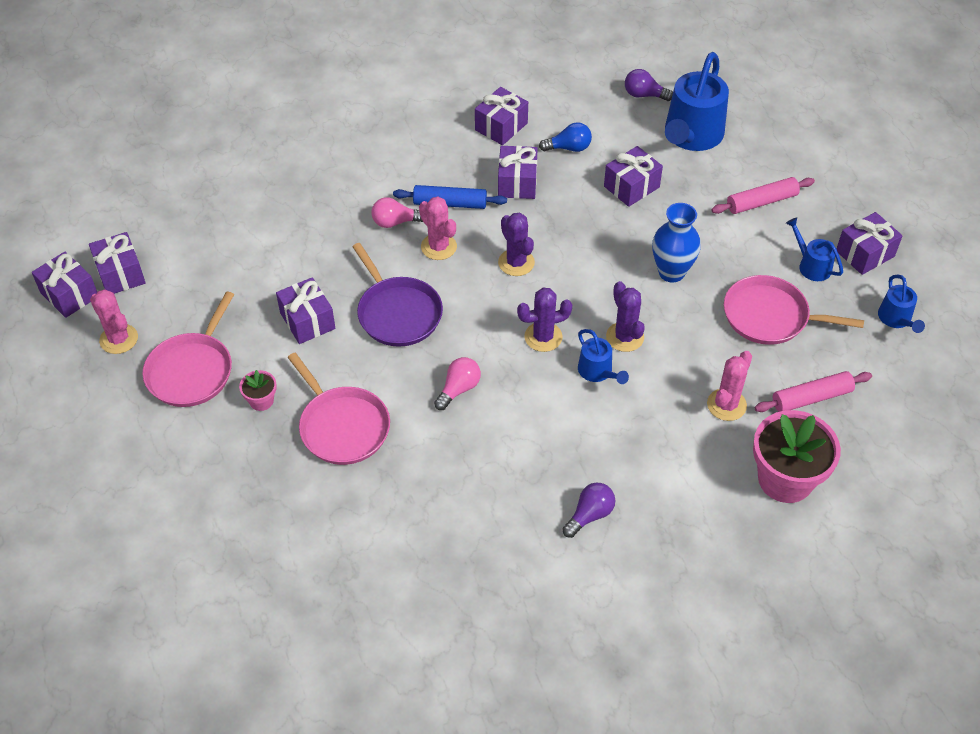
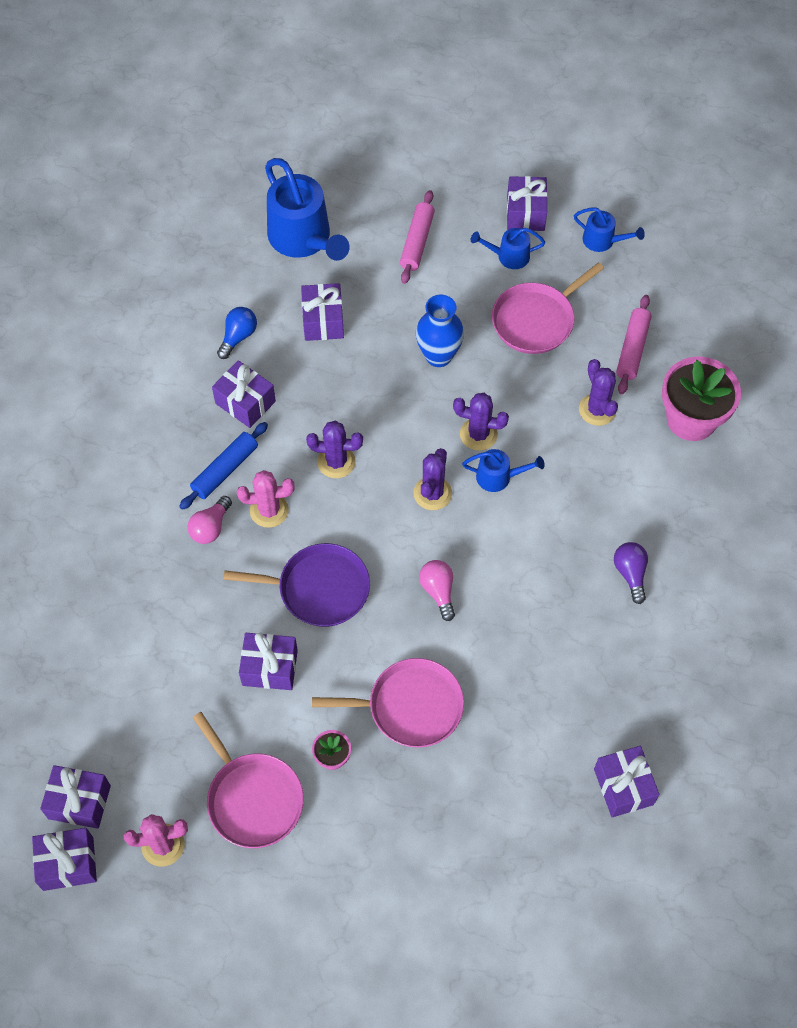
camera: 55 degrees left, 10 degrees up
(501, 126) = (166, 371): purple gift -> purple gift (623, 786)
(644, 95) = (225, 239): purple light bulb -> none
(726, 405) = (597, 410): pink cactus -> purple cactus

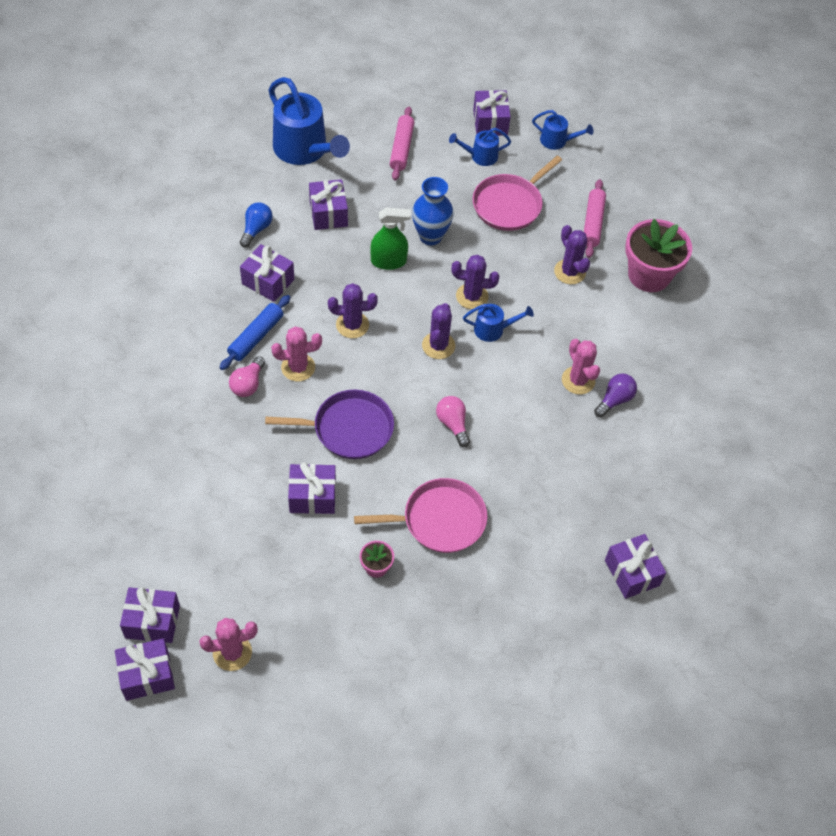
camera: 10 degrees left, 5 degrees down
(252, 798) = (309, 607): pink pan -> none
(386, 385) = (388, 261): none -> green spray bottle
(590, 547) = (578, 380): none -> pink cactus
(630, 574) = (614, 400): purple light bulb -> purple light bulb turned 60 degrees clockwise

